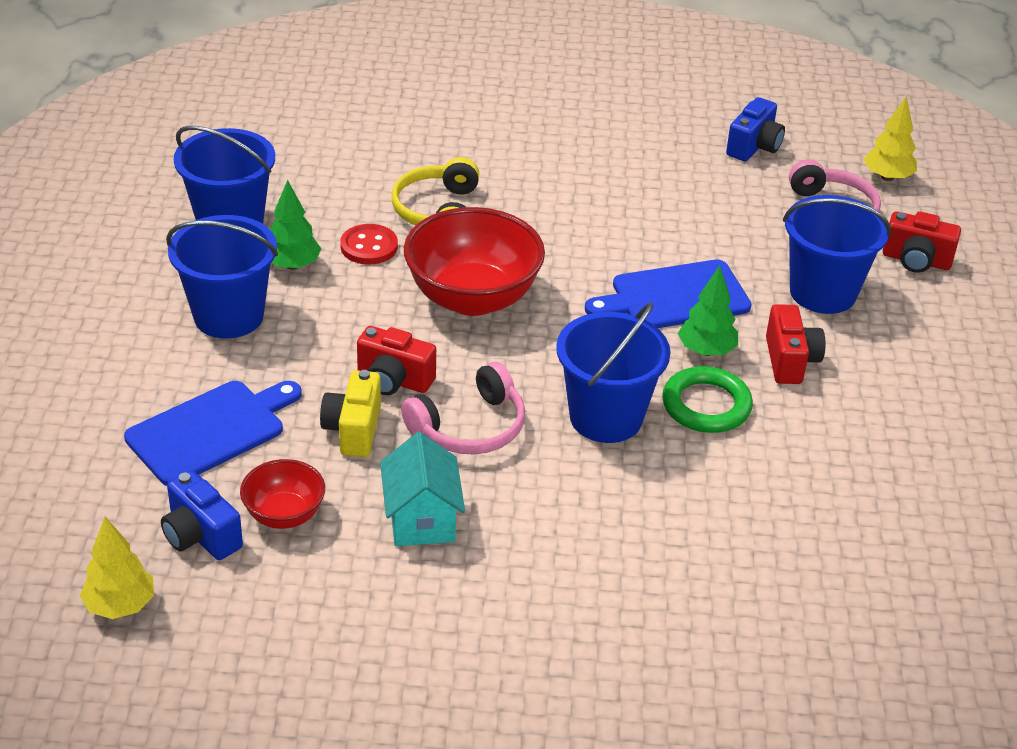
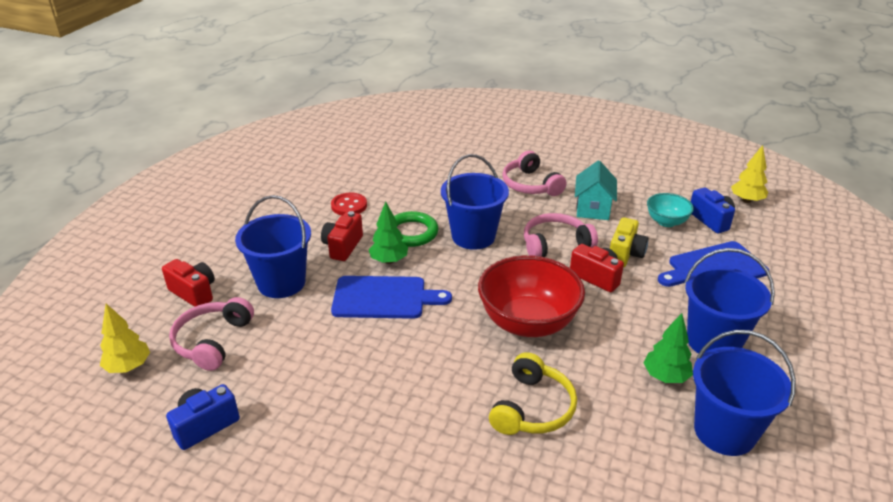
camera: 160 degrees left, 5 degrees down
(284, 515) = (666, 222): red bowl -> turquoise bowl
(369, 246) = (600, 383): red button -> red button (349, 206)
(555, 559) = (530, 185): none -> pink headphones

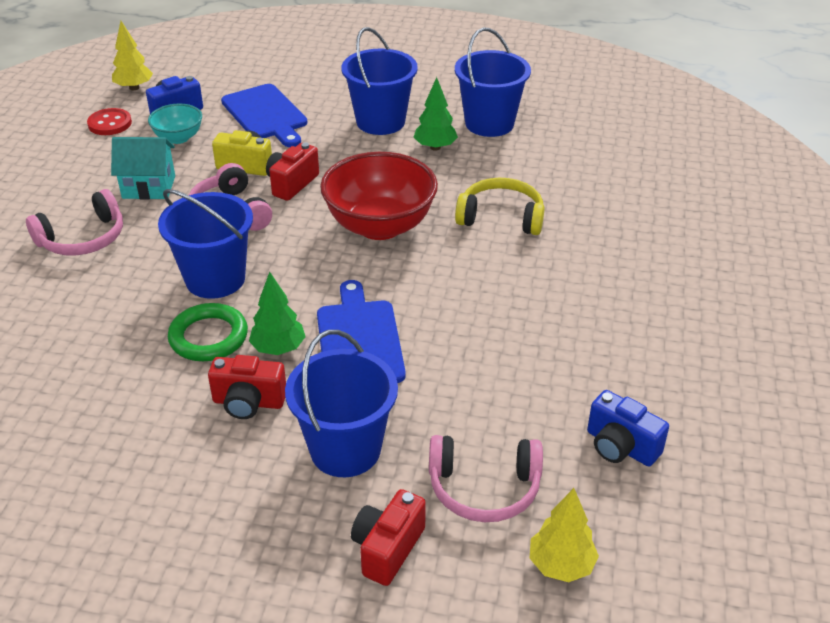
camera: 100 degrees left, 5 degrees up
(349, 206) = (131, 419): red button -> red button (110, 123)

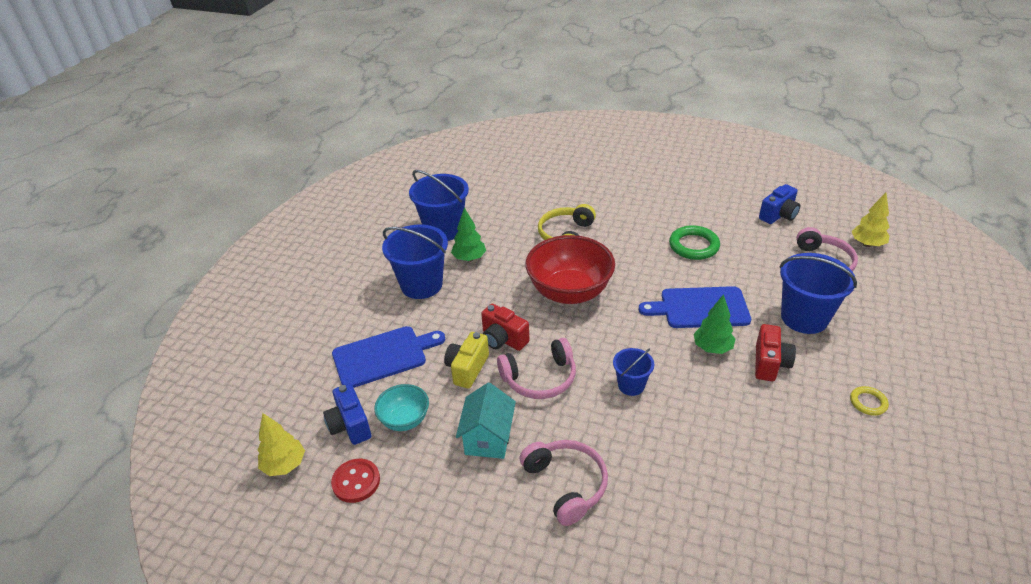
camera: 80 degrees left, 0 degrees up
(168, 498) = (868, 402): none -> yellow ring
(208, 337) = (702, 387): green ring -> green ring (693, 246)
(215, 279) = (631, 385): blue bucket -> blue bucket, size x0.54
(387, 549) = (877, 304): red camera -> none

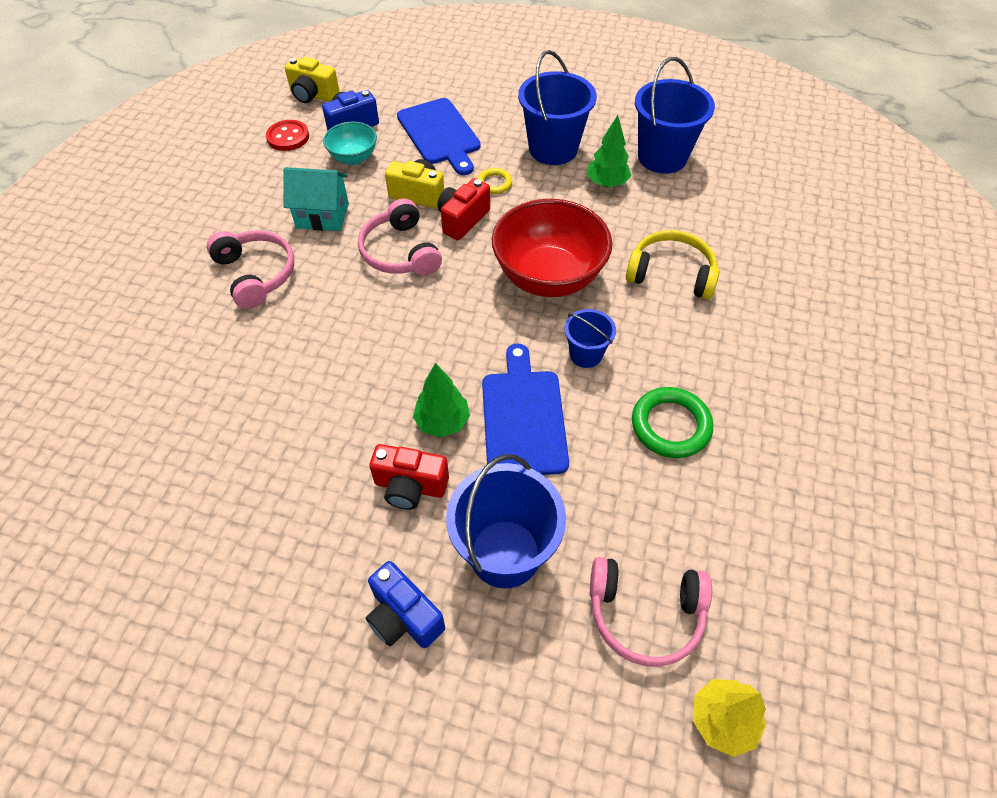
camera: 85 degrees right, 15 degrees up
(284, 465) = (313, 95): yellow tree -> yellow camera
(566, 484) = (256, 274): pink headphones -> pink headphones turned 90 degrees counterclockwise
(631, 385) = (383, 332): blue bucket -> blue bucket (586, 354)
(778, 215) = (788, 572): blue camera -> blue camera (404, 617)
(868, 402) = (326, 599): yellow ring -> yellow ring (494, 183)

